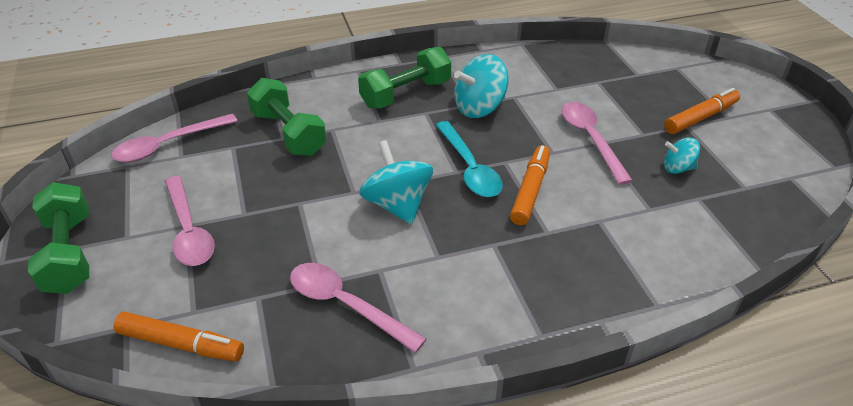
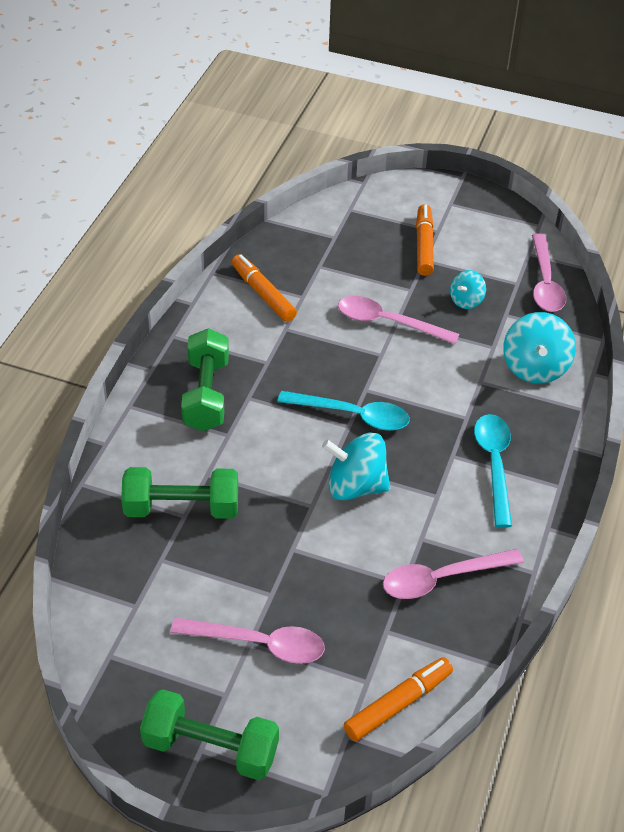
camera: 55 degrees left, 5 degrees up
(168, 145) = (106, 608): pink spoon -> pink spoon (545, 282)
(479, 108) = (279, 360): turquoise spinning top -> turquoise spinning top (535, 367)
(513, 276) = (494, 465): none -> turquoise spoon
(530, 191) = (414, 397): orange marker -> orange marker (263, 294)

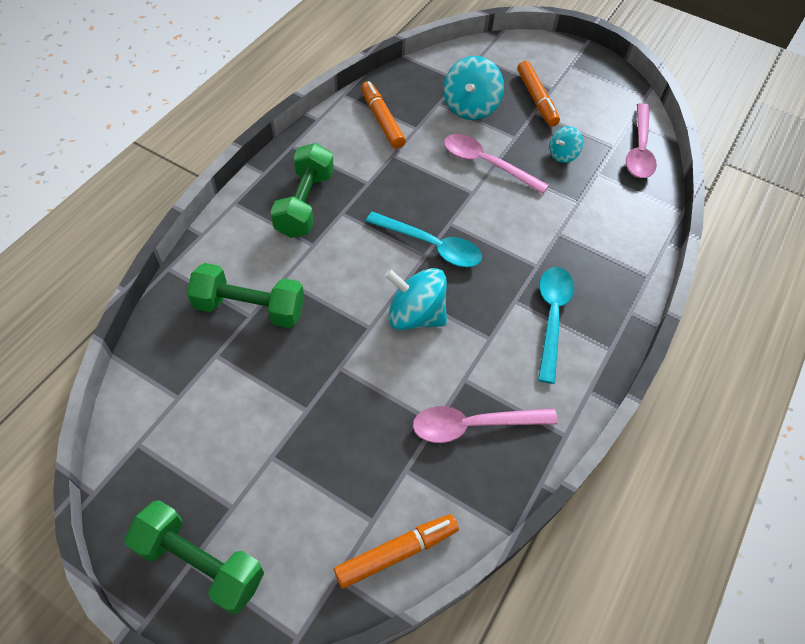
camera: 10 degrees right, 10 degrees up
(259, 644) = (279, 460): pink spoon -> none
(424, 246) = (536, 99): orange marker -> orange marker turned 150 degrees clockwise
(535, 367) = (612, 228): turquoise spinning top -> turquoise spinning top (470, 107)

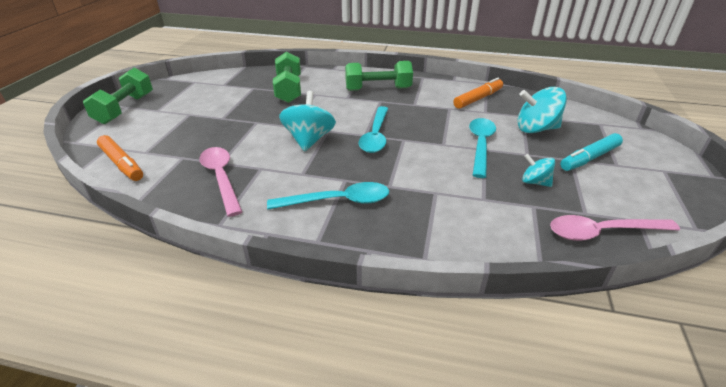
camera: 75 degrees right, 20 degrees down
(486, 164) = (480, 145): pink spoon -> turquoise spoon
(536, 99) = (589, 158): orange marker -> turquoise marker

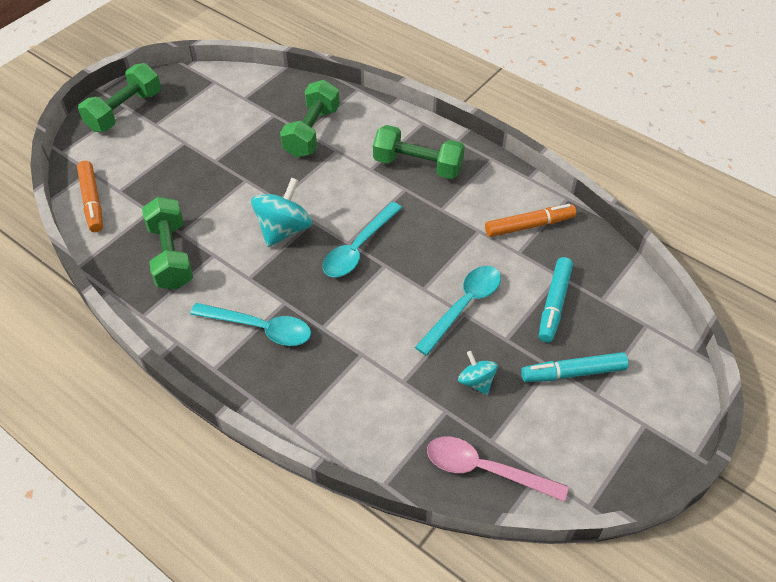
camera: 25 degrees right, 15 degrees up
(221, 178) = (171, 255): pink spoon -> green dumbbell
(536, 129) = (554, 304): turquoise spinning top -> turquoise marker

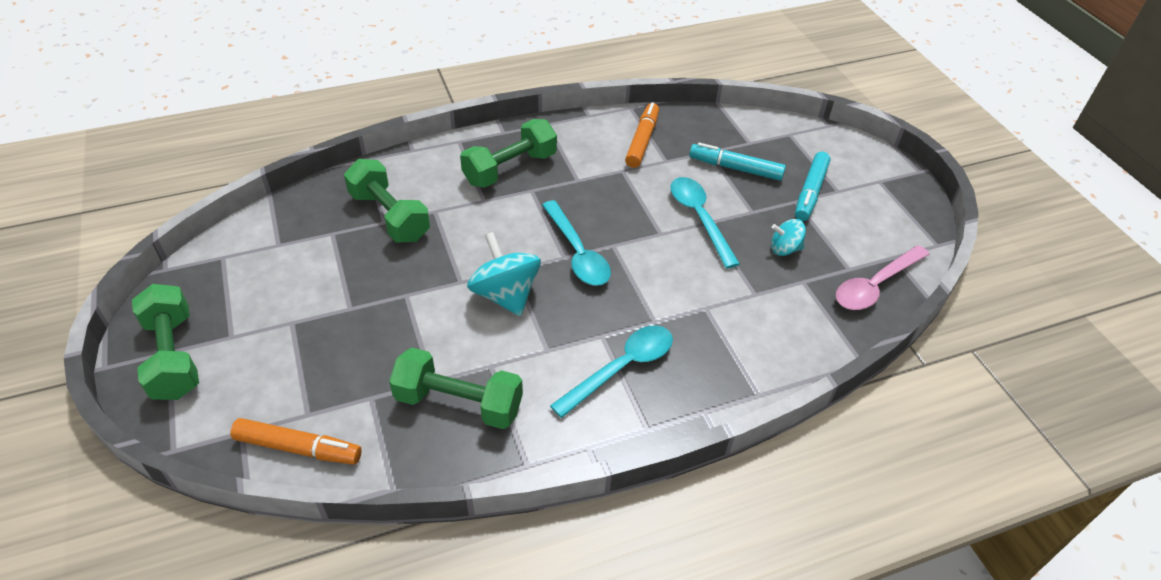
camera: 60 degrees left, 5 degrees down
(554, 304) = (735, 168): turquoise marker -> turquoise marker turned 150 degrees clockwise

